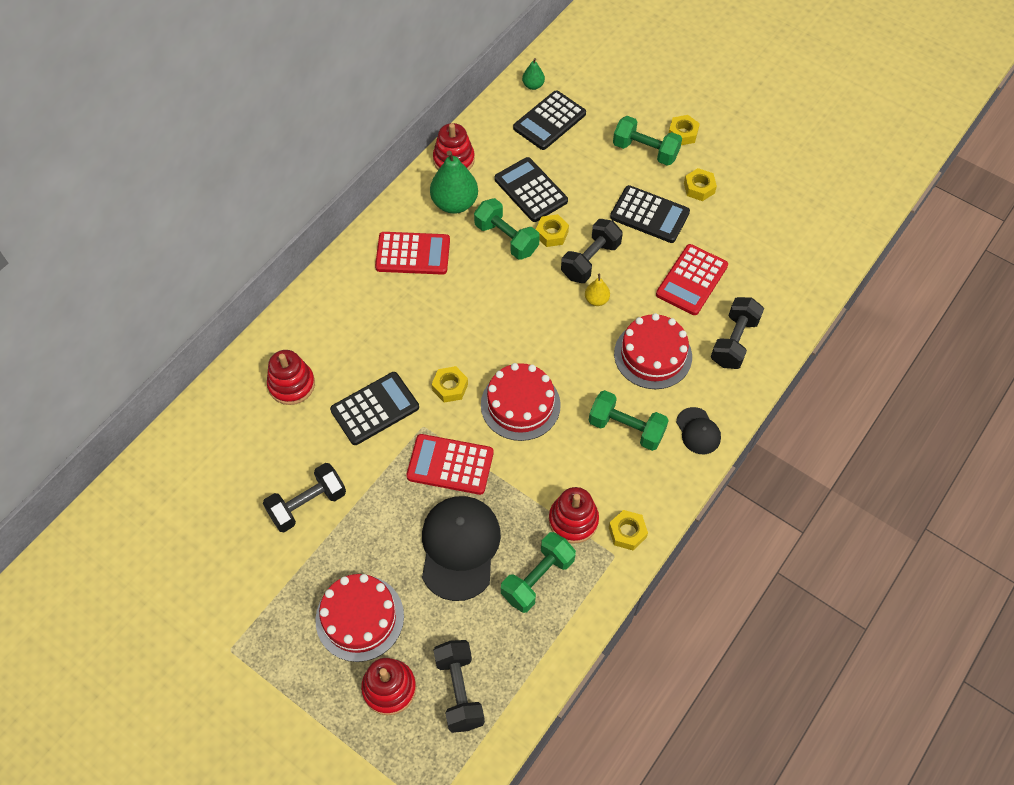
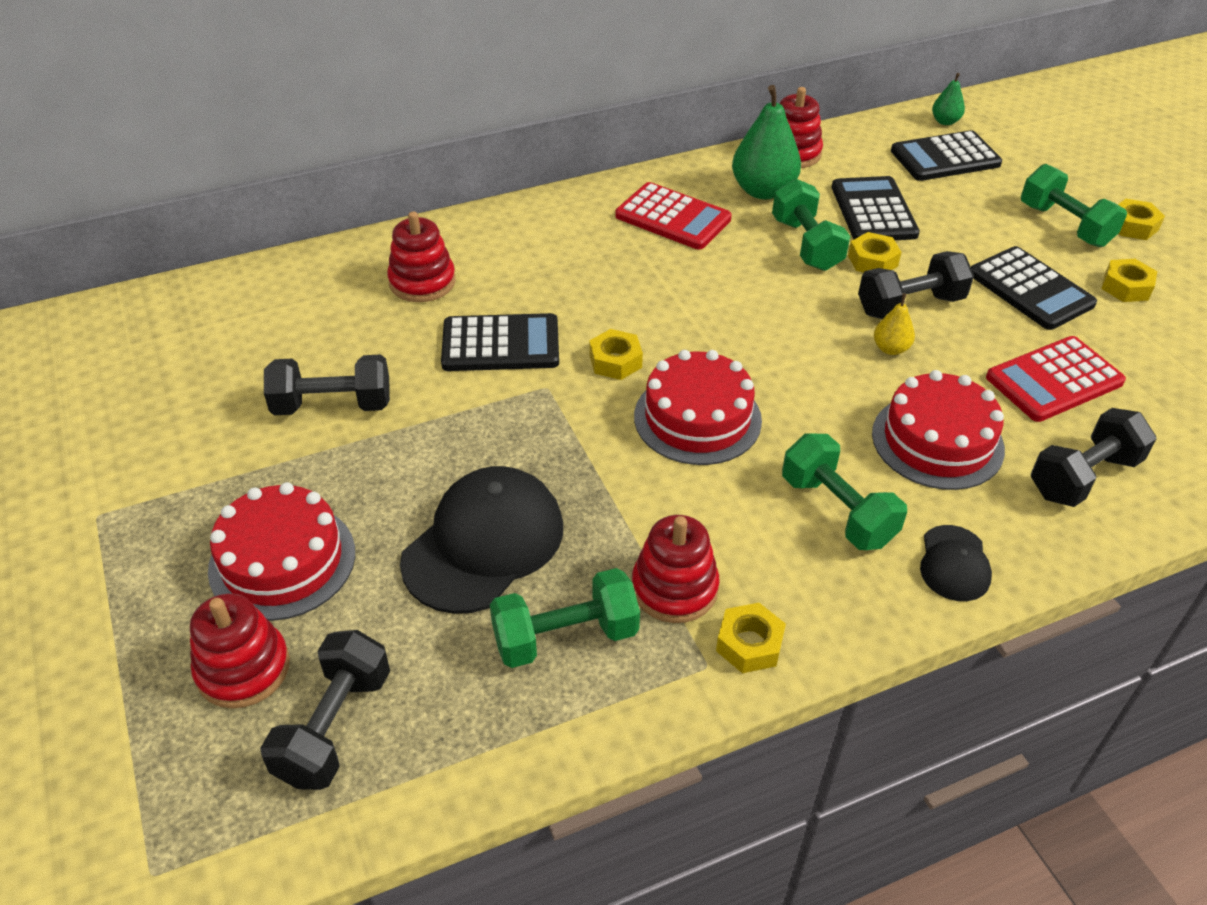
camera: 30 degrees right, 15 degrees down
(450, 465) = (548, 443): red calculator -> none

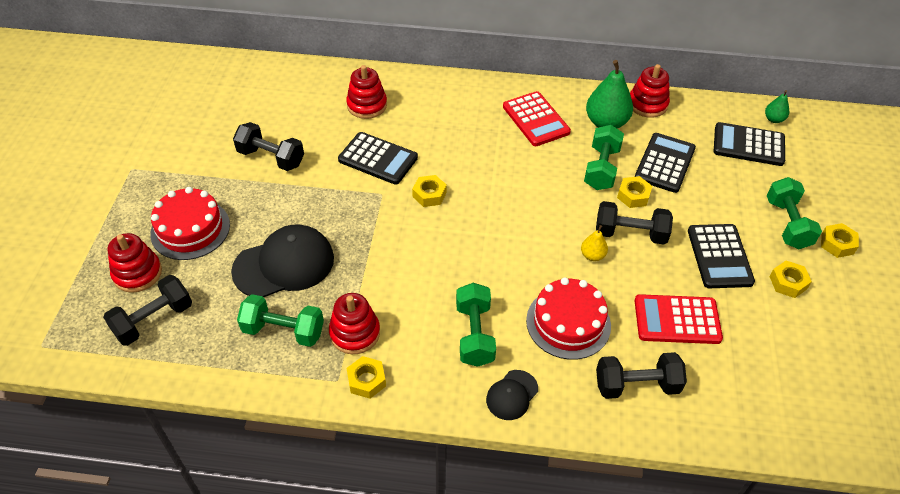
camera: 30 degrees right, 5 degrees up
(697, 418) = (445, 247): red cake -> none

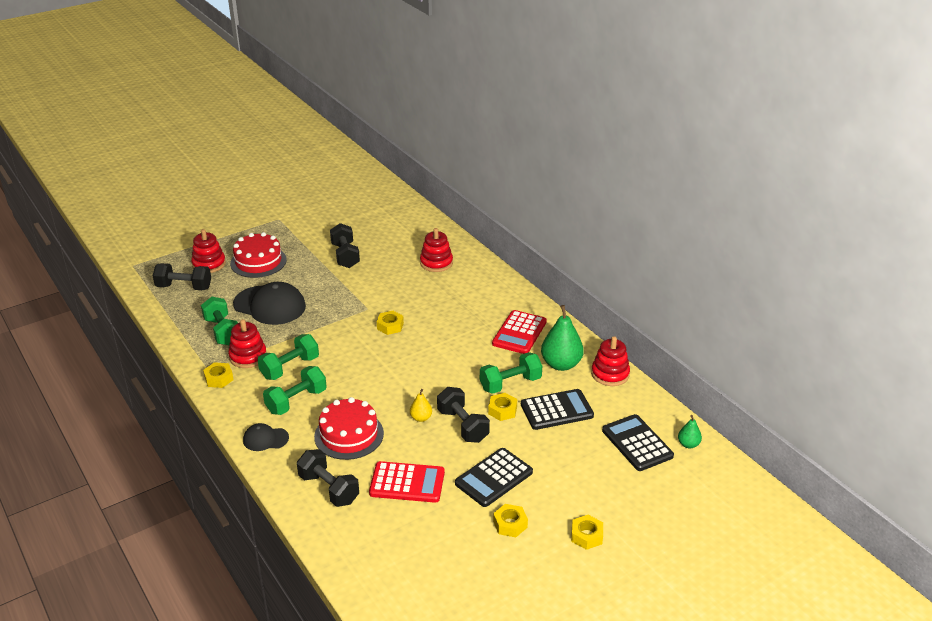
camera: 50 degrees right, 15 degrees down
(378, 159) = (395, 292): black calculator -> none
(677, 320) = (407, 483): red calculator -> red calculator turned 135 degrees clockwise
(787, 224) = (574, 499): green dumbbell -> green dumbbell (290, 368)

